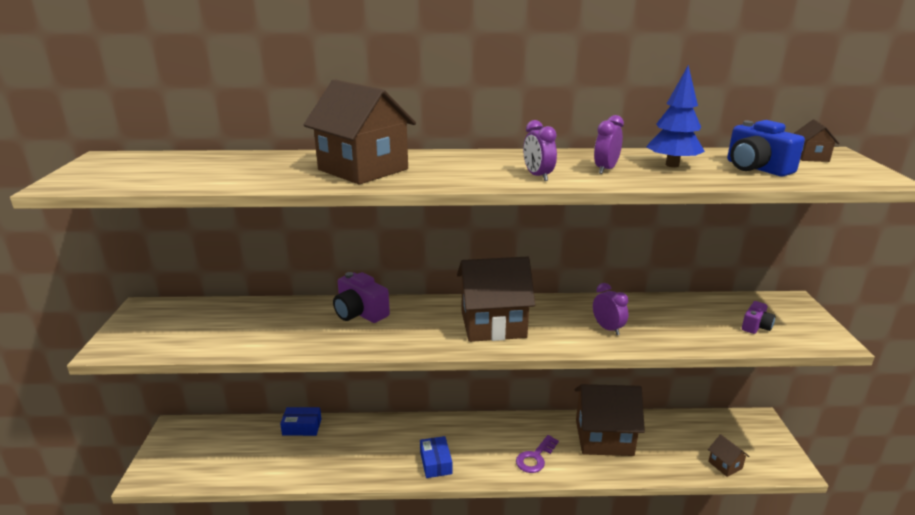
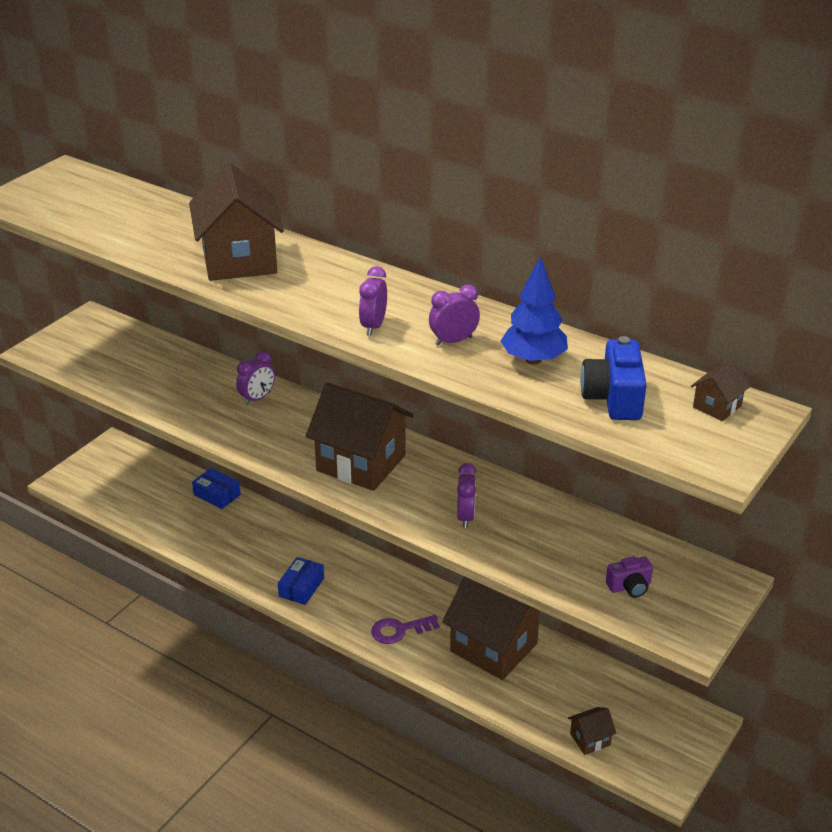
camera: 35 degrees right, 10 degrees up
(360, 313) = (257, 398): purple camera -> purple clock
(725, 465) = (590, 739): brown house -> brown house turned 60 degrees clockwise

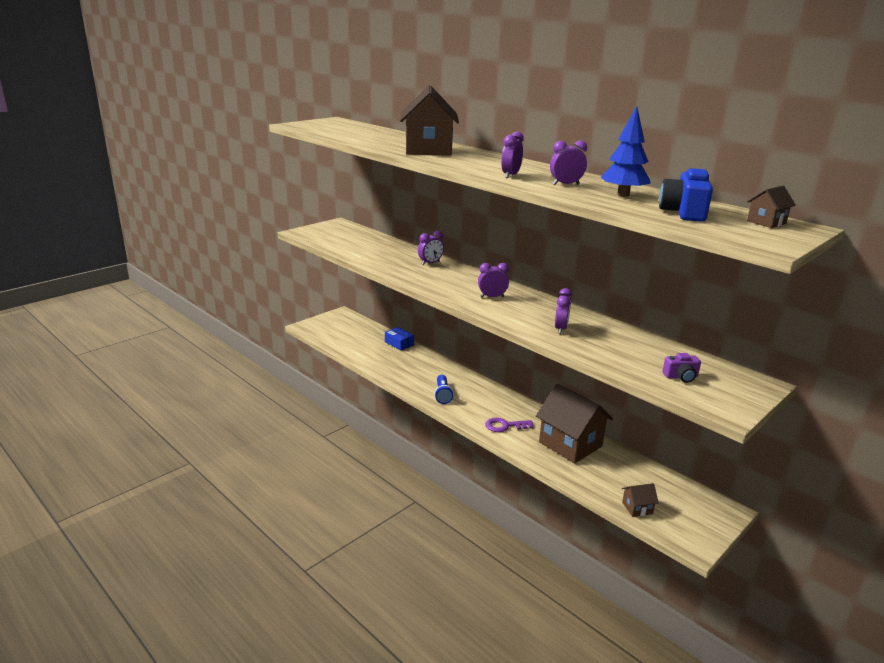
camera: 10 degrees right, 10 degrees down
(301, 587) = (442, 395): blue box -> blue flashlight
(361, 463) = (492, 297): brown house -> purple clock

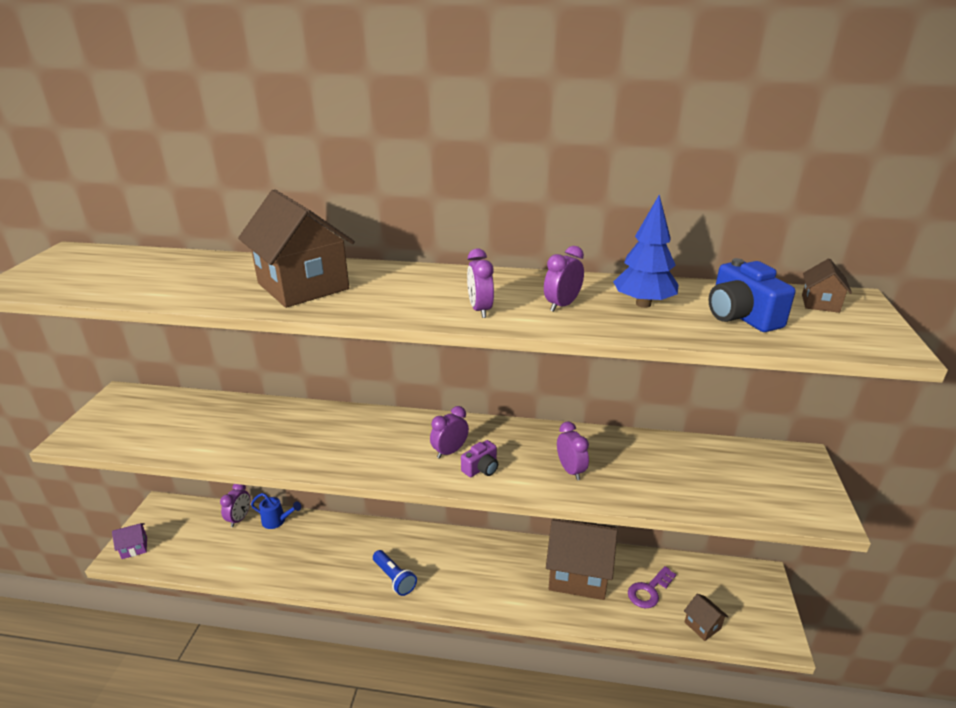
camera: 35 degrees left, 5 degrees up
(315, 326) = (134, 548): none -> purple house
(399, 343) = (277, 521): blue box -> blue watering can
(430, 263) = (320, 423): purple clock -> purple clock (239, 518)
(505, 426) = (498, 587): purple key -> purple key (649, 590)
(637, 508) = (702, 625): brown house -> brown house turned 75 degrees counterclockwise
(681, 377) = (742, 486): purple camera -> purple camera (481, 468)

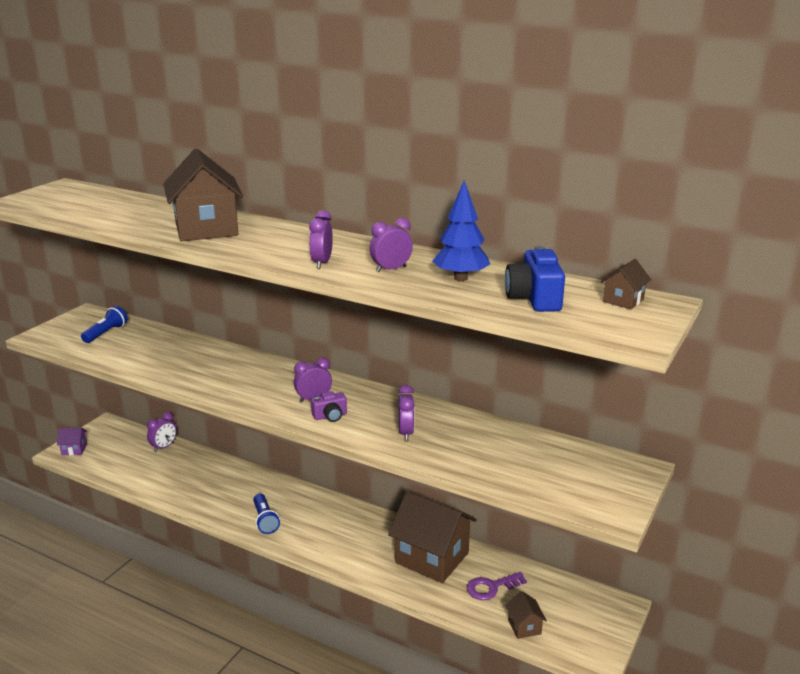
camera: 20 degrees right, 5 degrees down
(159, 417) = (106, 333): none -> blue flashlight
(277, 521) = (192, 455): blue watering can -> none

